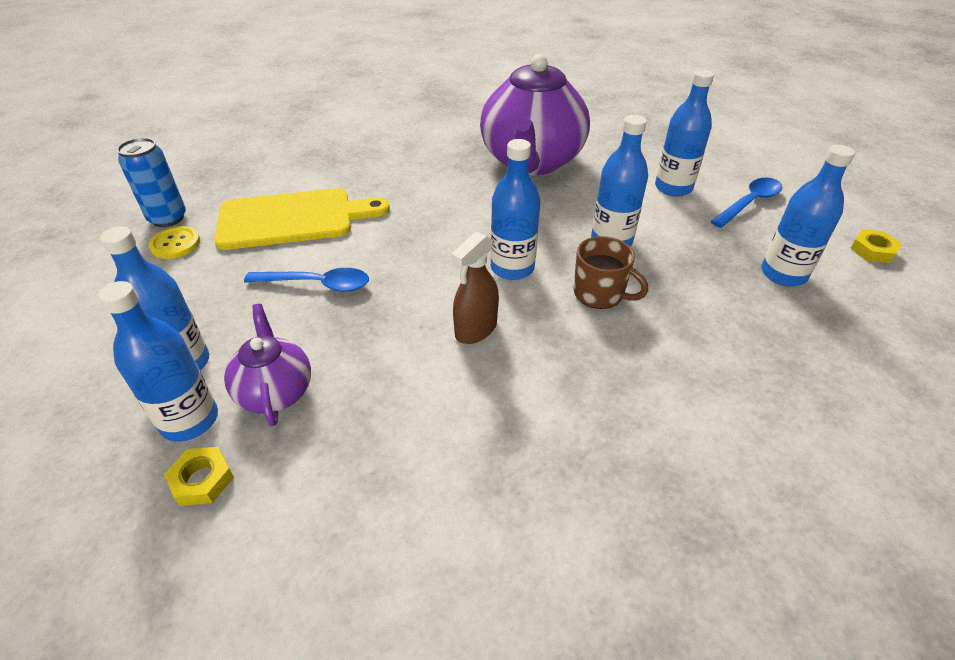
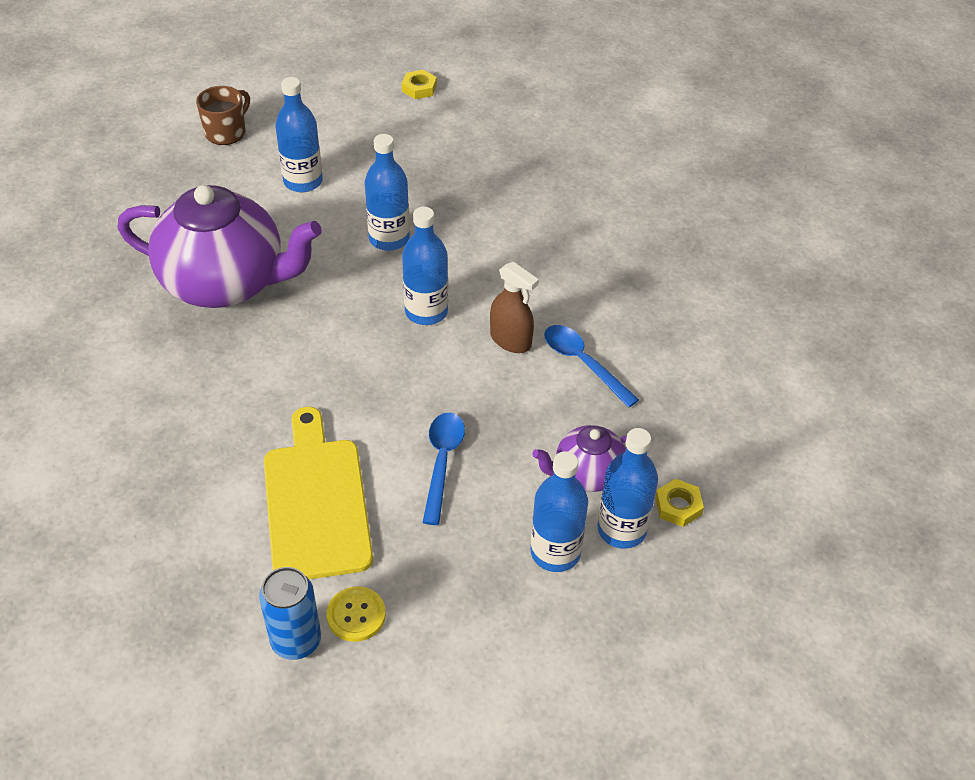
camera: 90 degrees left, 5 degrees up
(600, 294) = (467, 257): brown mug -> brown mug (226, 132)
(750, 203) = (338, 137): blue spoon -> blue spoon (583, 363)
(783, 274) = (447, 145): blue bottle -> none

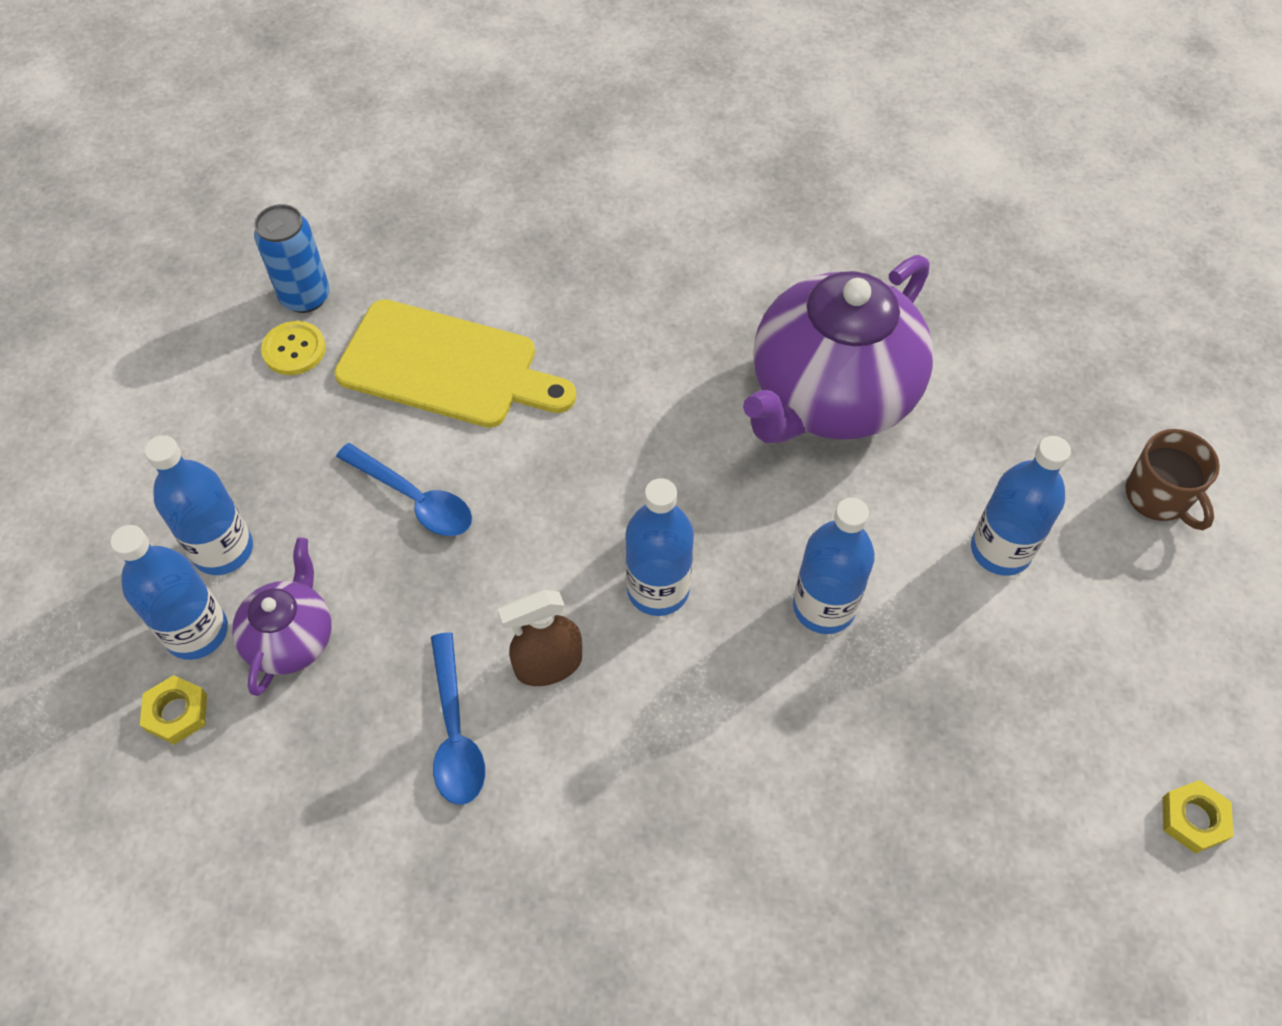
camera: 120 degrees right, 10 degrees up
(583, 363) = (455, 733): blue spoon -> blue spoon turned 90 degrees clockwise

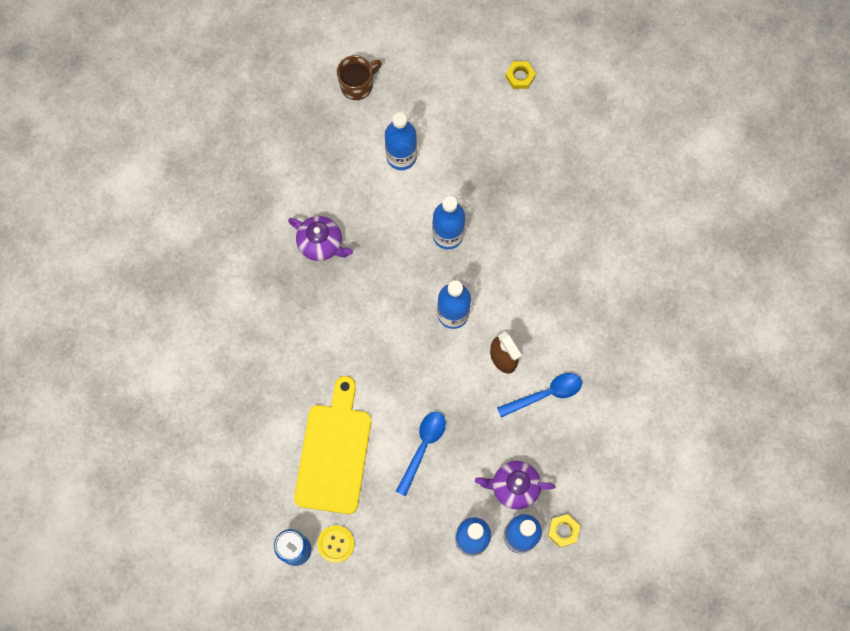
camera: 100 degrees left, 15 degrees up
(830, 396) = (321, 244): purple teapot -> purple teapot, size x0.49

